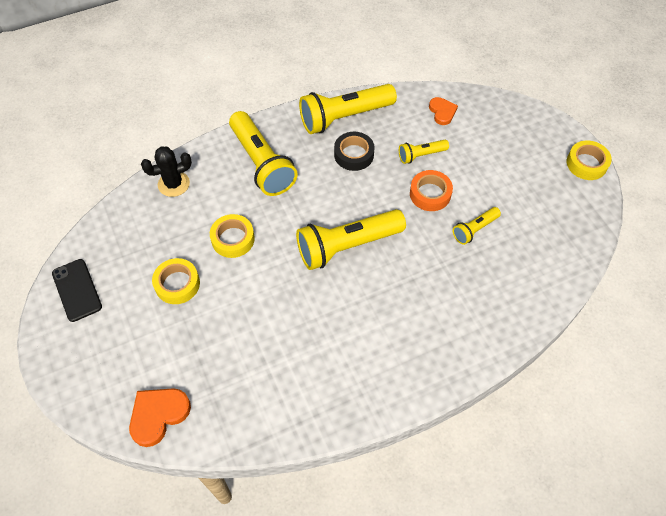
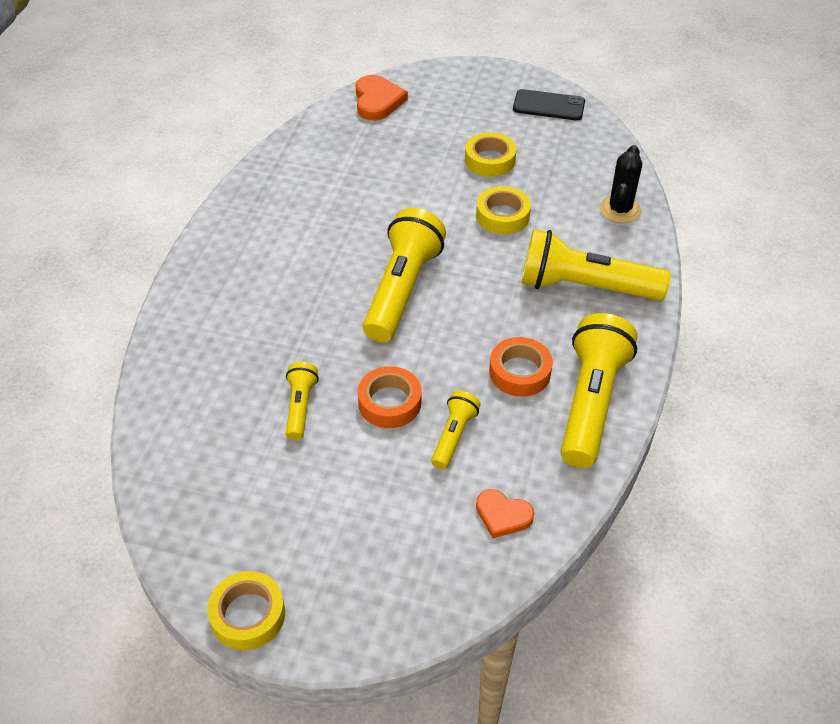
camera: 130 degrees right, 10 degrees down
(354, 154) = (519, 372): black tape -> orange tape

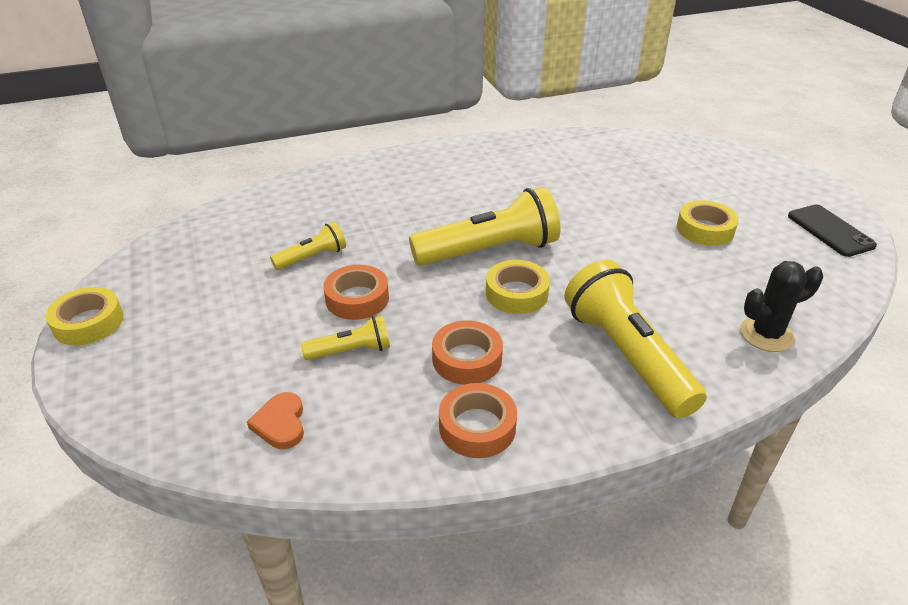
camera: 55 degrees right, 10 degrees down
(377, 101) = (681, 150): orange heart -> none
(502, 216) = (647, 265): yellow tape -> yellow tape (516, 293)
(591, 402) = (477, 427): yellow flashlight -> orange tape

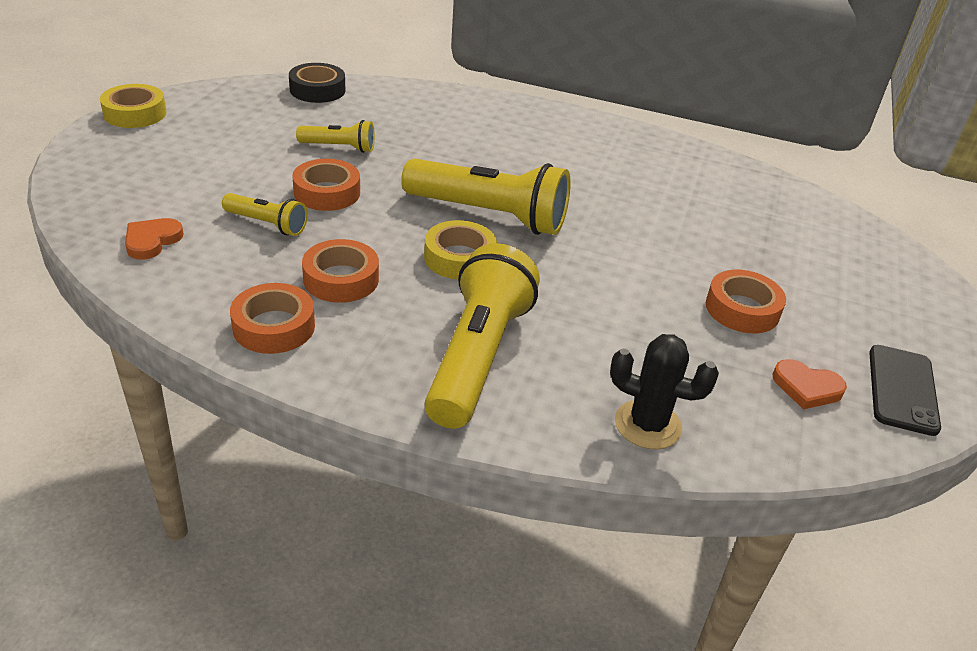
camera: 35 degrees right, 0 degrees up
(224, 219) = (317, 90): none -> black tape
(705, 229) = (742, 309): yellow tape -> orange tape
(795, 258) = (806, 387): none -> orange heart

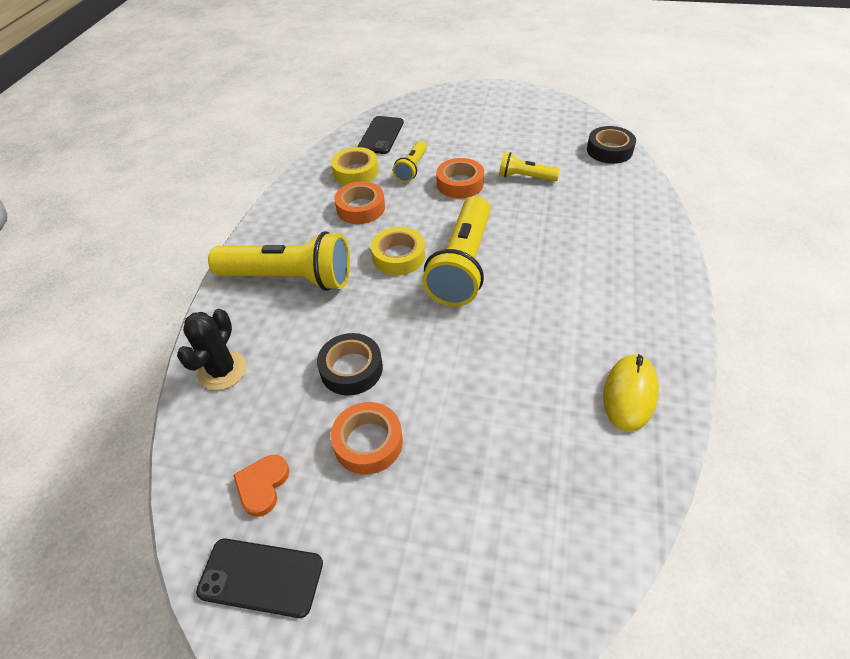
camera: 90 degrees right, 10 degrees up
(135, 113) = (520, 93): yellow tape -> yellow tape (356, 172)
(152, 241) = (381, 135): orange heart -> black phone
(274, 326) = (310, 193): orange tape -> none
(339, 147) = (525, 177): yellow flashlight -> yellow flashlight turned 105 degrees clockwise
(645, 312) = (351, 369): none -> black tape
(674, 162) = (629, 394): none -> yellow mouse

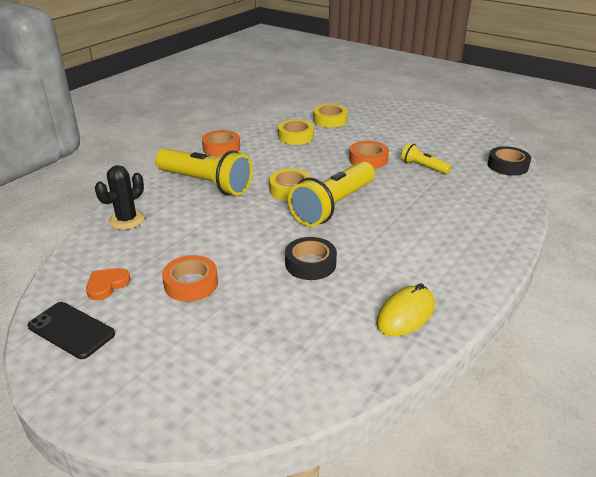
camera: 20 degrees right, 15 degrees down
(351, 369) = (210, 242): black tape -> black tape (310, 264)
(360, 208) = (283, 157): orange tape -> orange tape (221, 148)
(381, 135) = (330, 120): black phone -> yellow tape
(412, 168) = (338, 143): yellow flashlight -> none

